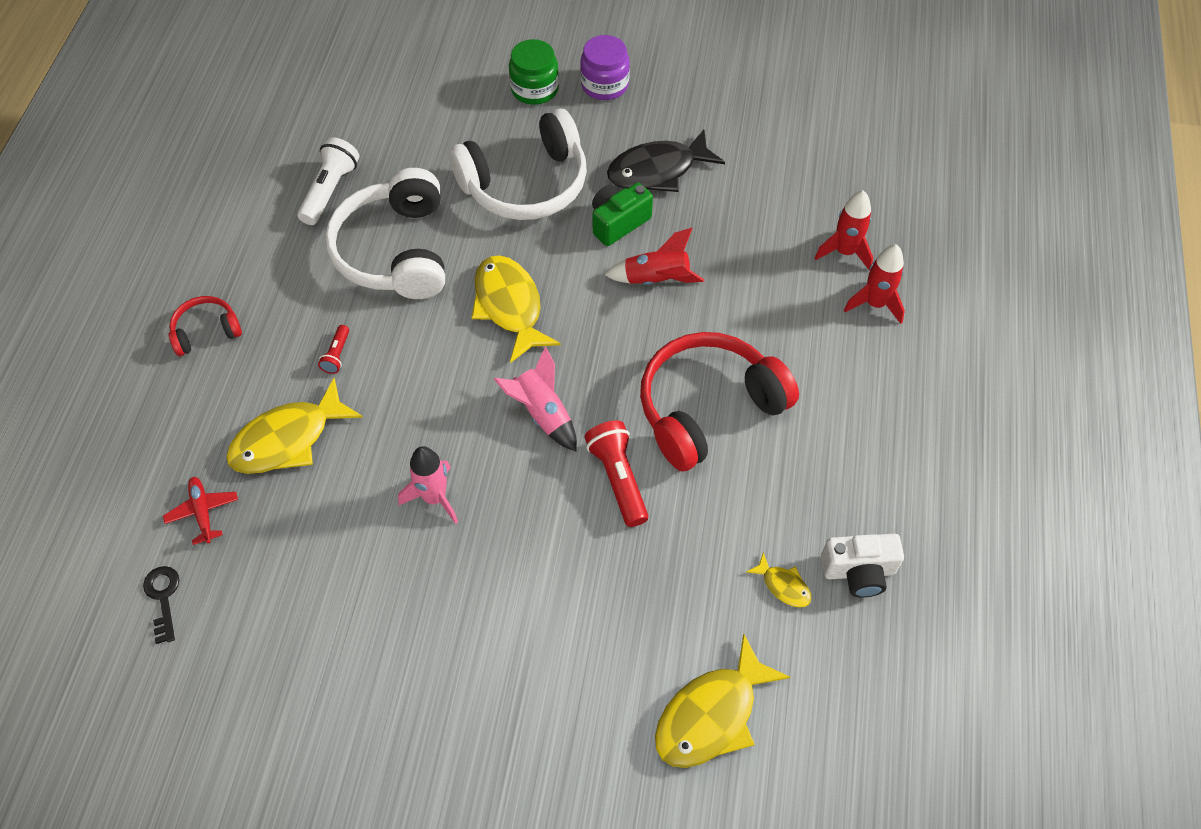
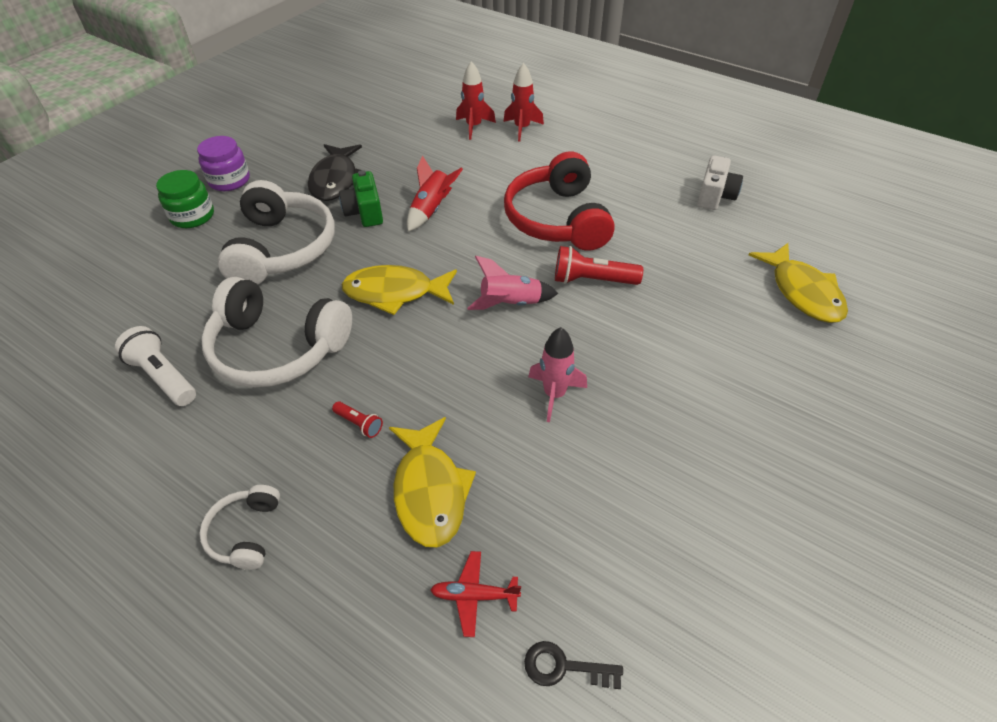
camera: 65 degrees left, 10 degrees down
(206, 331) = (245, 533): red headphones -> white headphones
(783, 585) = (713, 229): yellow fish -> none

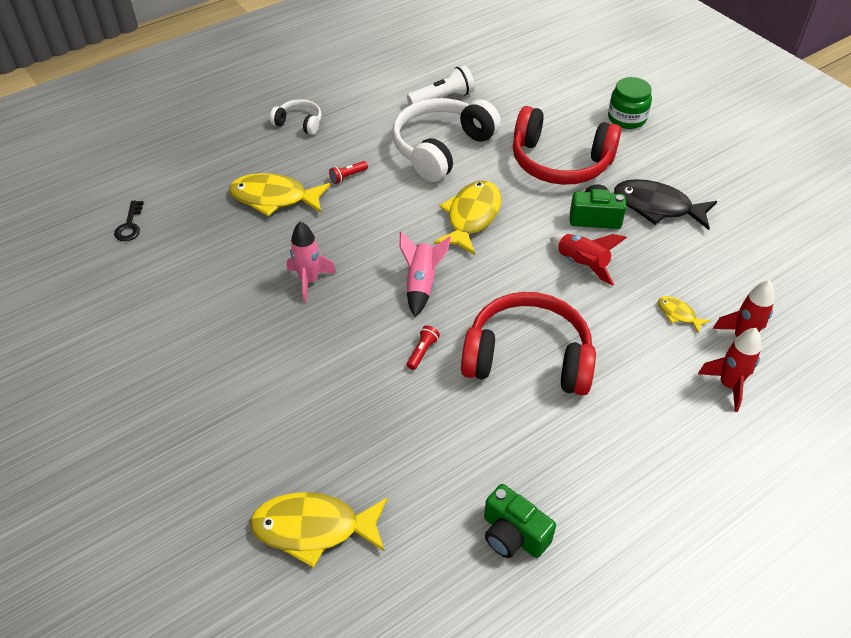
camera: 110 degrees right, 0 degrees up
(229, 180) = (677, 141): purple jar -> none
(282, 248) = (560, 162): white headphones -> red headphones
(465, 155) = (678, 314): none -> yellow fish
(474, 596) = (195, 201): red plane -> none
(564, 667) = (130, 225): black key -> black key turned 150 degrees clockwise
(592, 280) = (422, 352): red flashlight -> red flashlight, size x0.53
(715, 196) = (513, 535): white camera -> green camera

